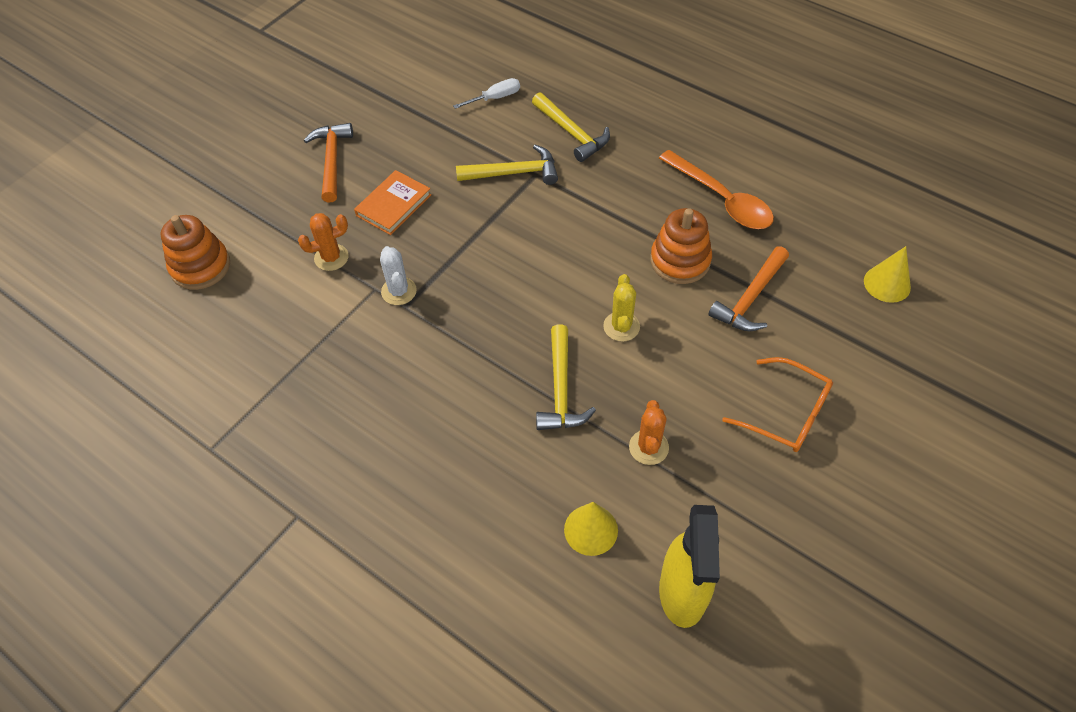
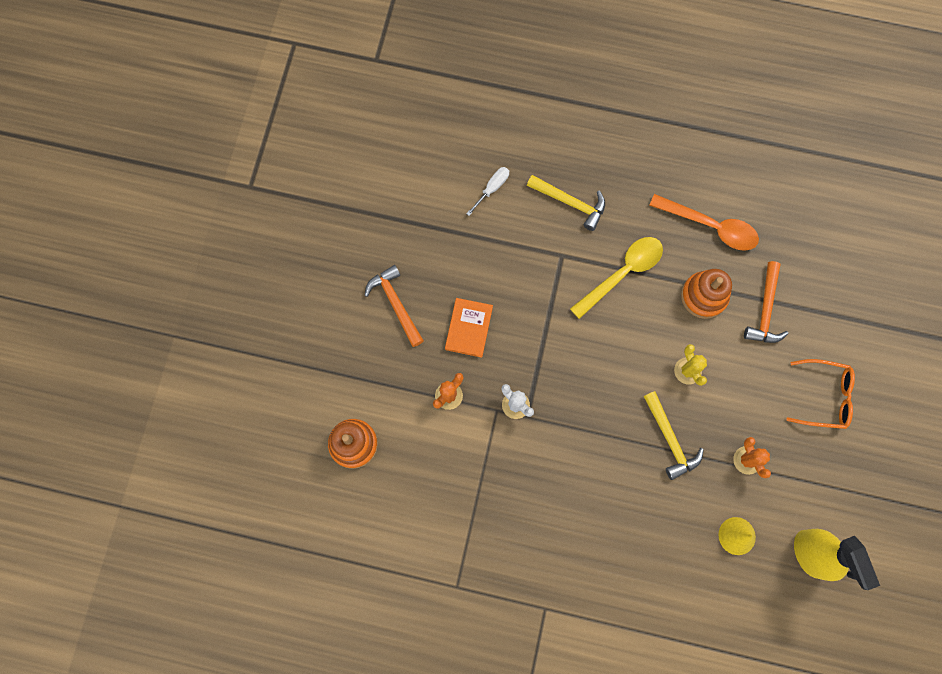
camera: 25 degrees left, 20 degrees up
(514, 173) = (545, 260): yellow hammer -> none
(595, 210) = (622, 273): none -> yellow spoon
(887, 284) = (852, 260): yellow cone -> none

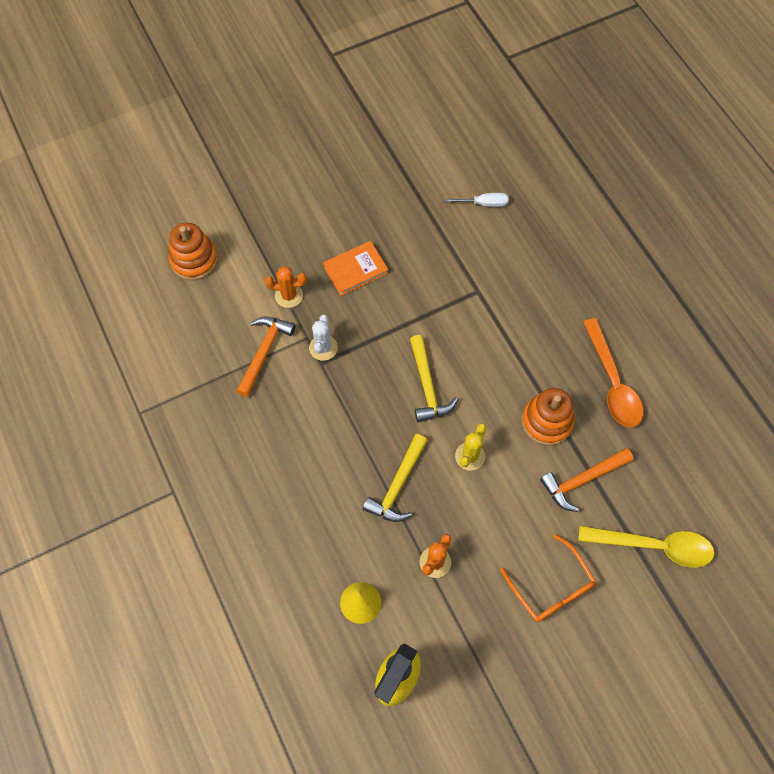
camera: 50 degrees right, 10 degrees down
(395, 304) = (329, 207): orange hammer -> orange hammer (264, 352)
(570, 203) = (527, 265): yellow hammer -> yellow hammer (427, 386)
(622, 273) = (506, 345): yellow spoon -> yellow spoon (654, 546)

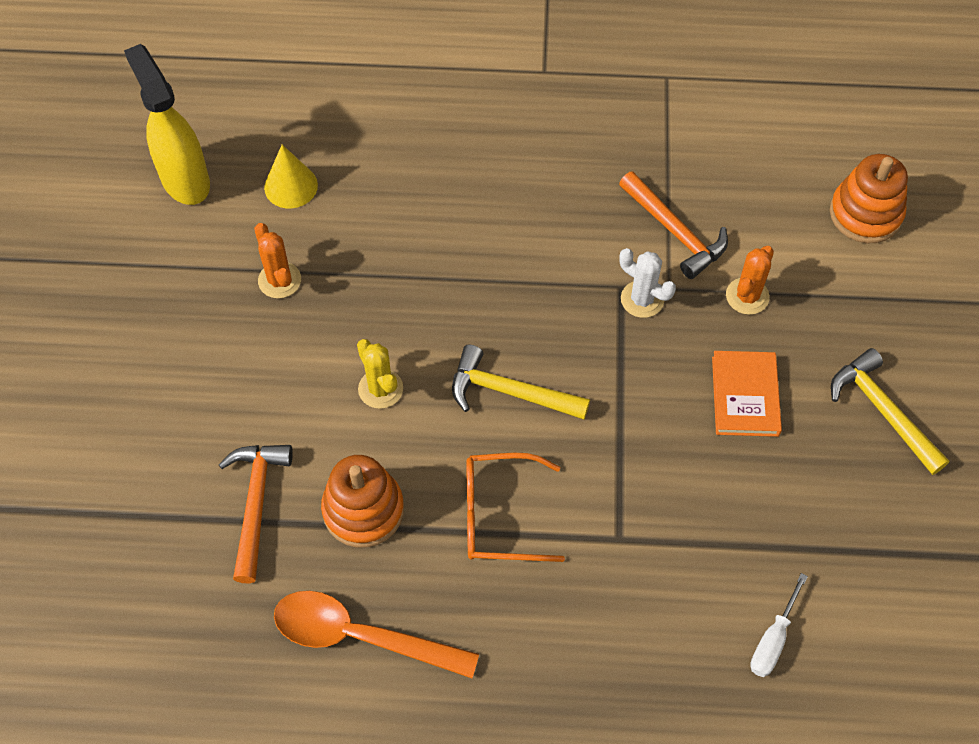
camera: 120 degrees right, 5 degrees down
(398, 485) = (398, 289): yellow hammer -> yellow hammer (882, 411)
(551, 587) = (158, 385): orange glasses -> orange glasses (499, 515)
(654, 546) = (112, 536): yellow spoon -> none

